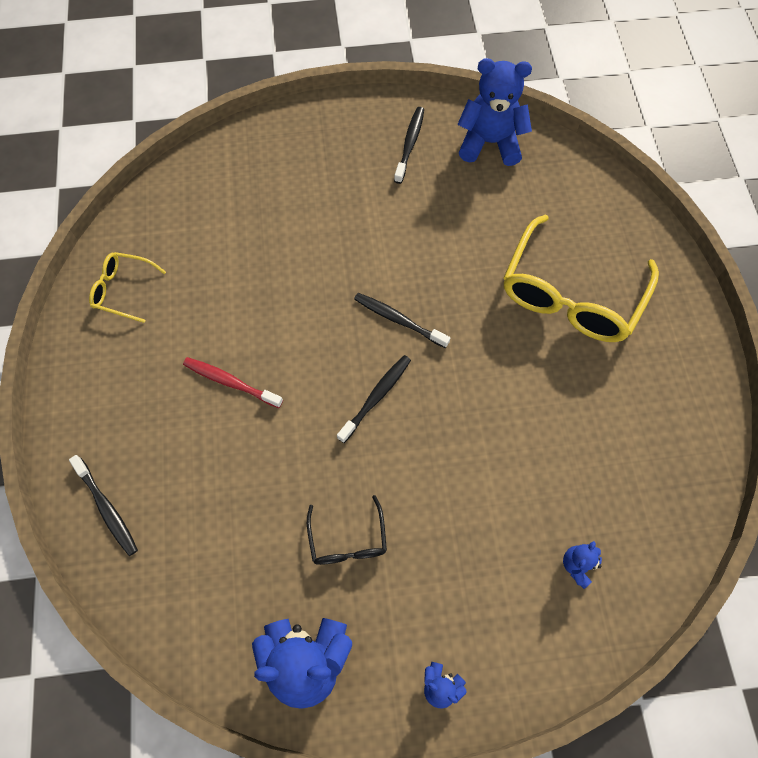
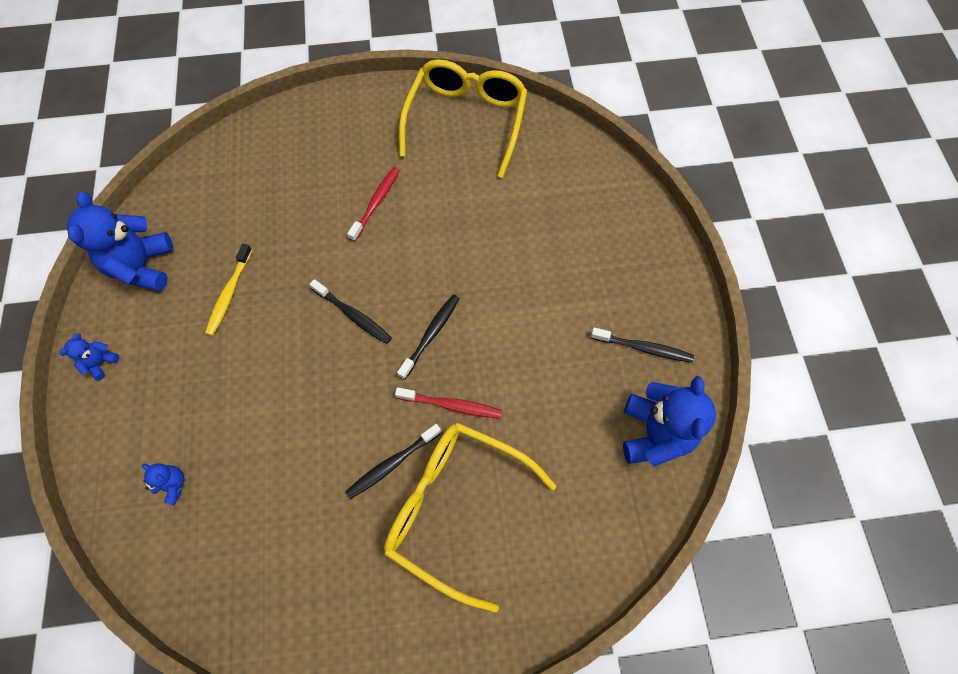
camera: 90 degrees right, 0 degrees up
(107, 508) = (279, 132): black toothbrush -> black toothbrush (392, 464)
(124, 290) = (466, 122): yellow glasses -> yellow glasses, size x2.06
(347, 539) = (229, 294): black glasses -> yellow toothbrush
(473, 300) = (451, 405): none -> red toothbrush

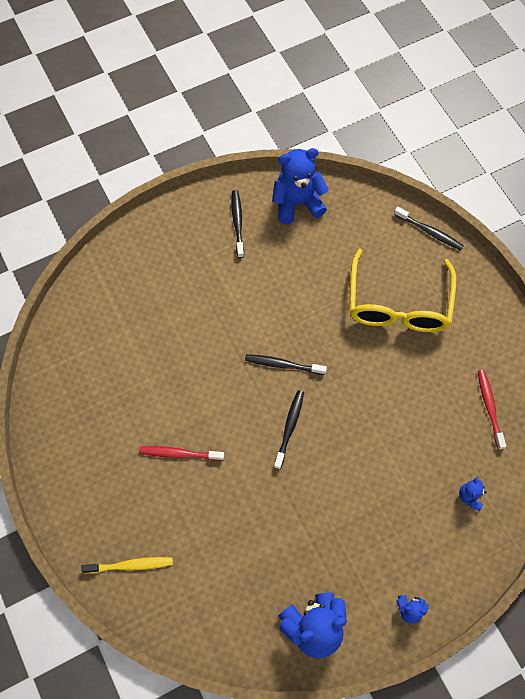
camera: 110 degrees left, 0 degrees up
(229, 294) = (309, 536): yellow toothbrush -> yellow toothbrush (130, 565)
(392, 464) = (388, 354): black toothbrush -> black toothbrush (429, 232)
(451, 405) = (331, 331): red toothbrush -> red toothbrush (489, 407)
(466, 122) = (67, 411): yellow glasses -> none

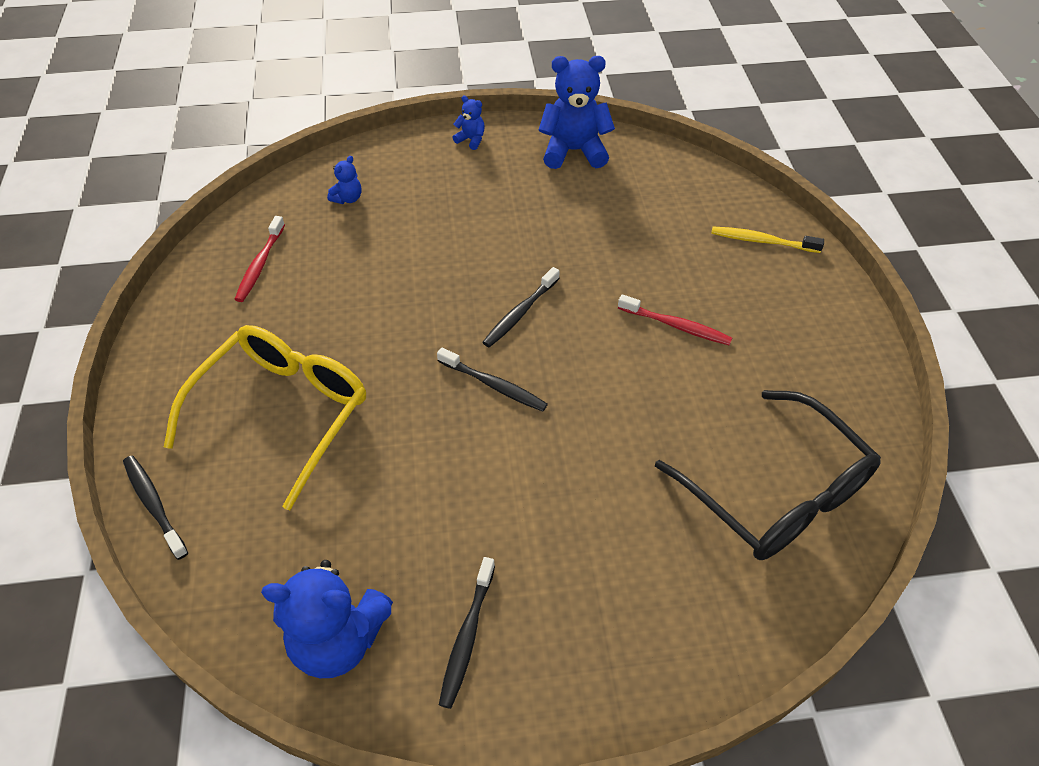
camera: 160 degrees left, 15 degrees down
(97, 349) = (775, 491): none -> black glasses

